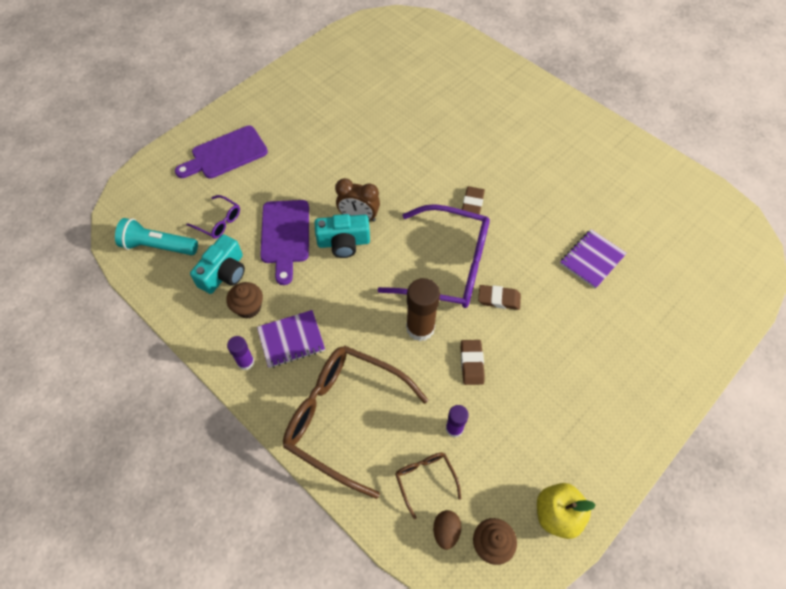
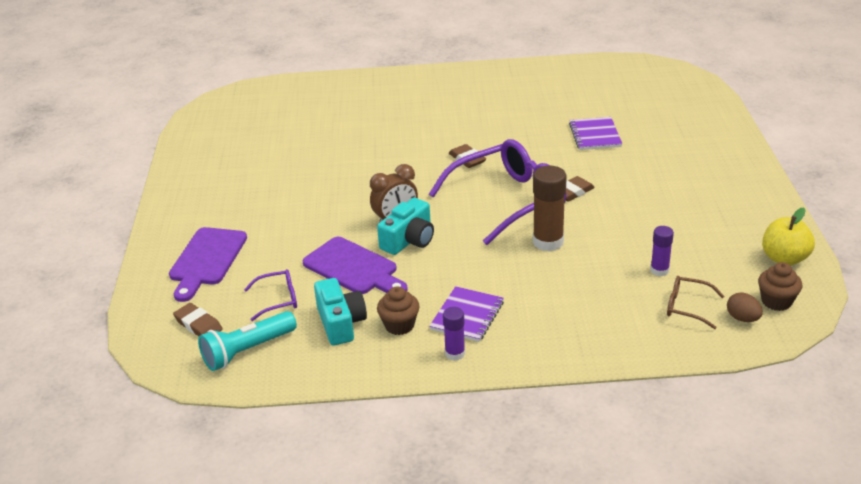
camera: 45 degrees left, 25 degrees down
(346, 418) = (583, 322): brown glasses -> none
(472, 363) = (613, 233): brown eraser -> brown eraser (198, 325)

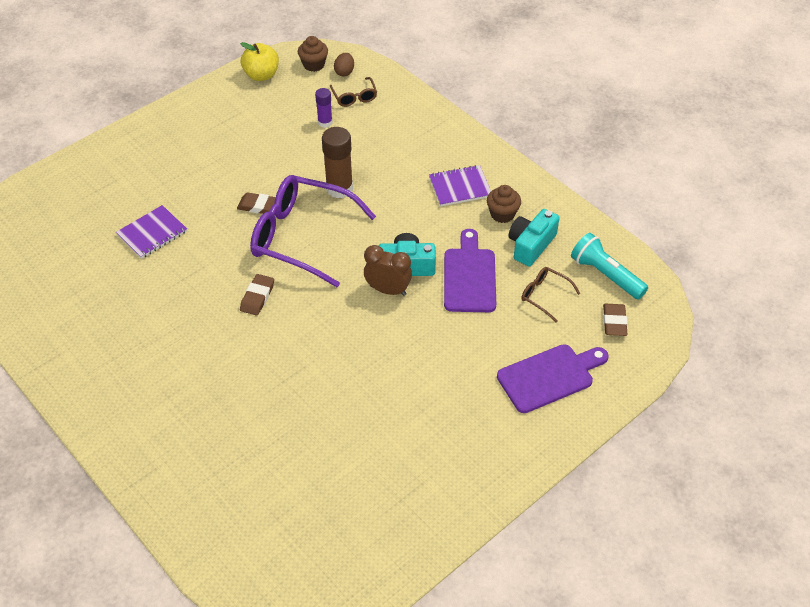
camera: 130 degrees left, 15 degrees up
(247, 351) = (606, 275): turquoise flashlight -> turquoise flashlight turned 150 degrees counterclockwise
(277, 300) = (545, 296): purple glasses -> brown glasses
(455, 353) = (500, 174): purple glue stick -> none

